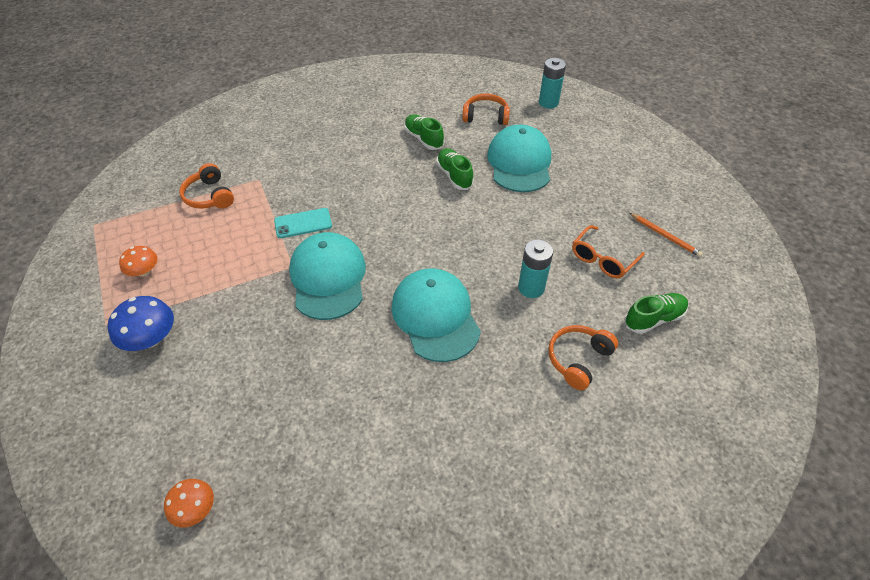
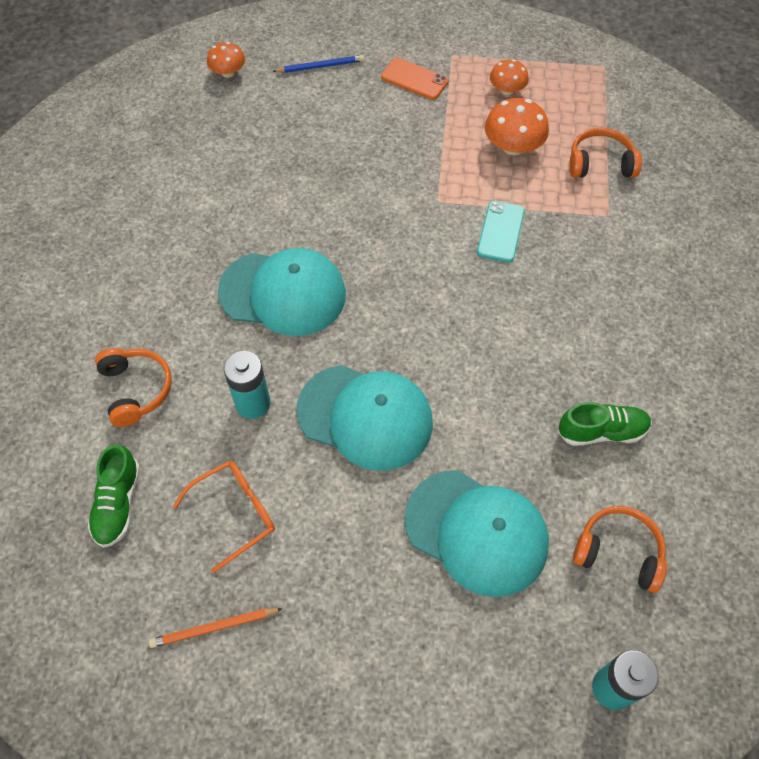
camera: 120 degrees right, 10 degrees up
(151, 338) = (414, 79): blue mushroom -> orange phone
(156, 423) = (320, 66): none -> blue pencil
(212, 245) = (513, 146): none -> orange mushroom
(328, 278) = (400, 224): turquoise cap -> turquoise cap (365, 417)
(454, 176) = (496, 428): green shoe -> none
(485, 117) = (618, 552): orange headphones -> orange headphones turned 105 degrees counterclockwise
(602, 259) = (235, 513): orange glasses -> orange glasses turned 75 degrees clockwise

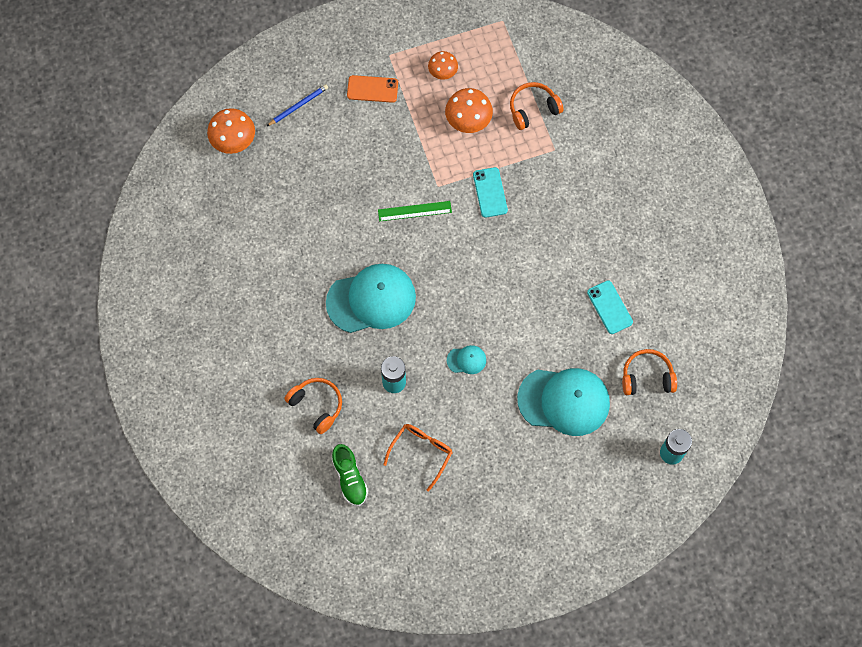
camera: 25 degrees left, 10 degrees up
(214, 628) = (446, 520): orange pencil -> none
(228, 72) = (233, 140): orange mushroom -> orange mushroom, size x1.56
(365, 417) = (466, 360): turquoise cap -> turquoise cap, size x0.43
(394, 217) = (414, 211): none -> green ruler
(602, 431) = (609, 307): green shoe -> turquoise phone

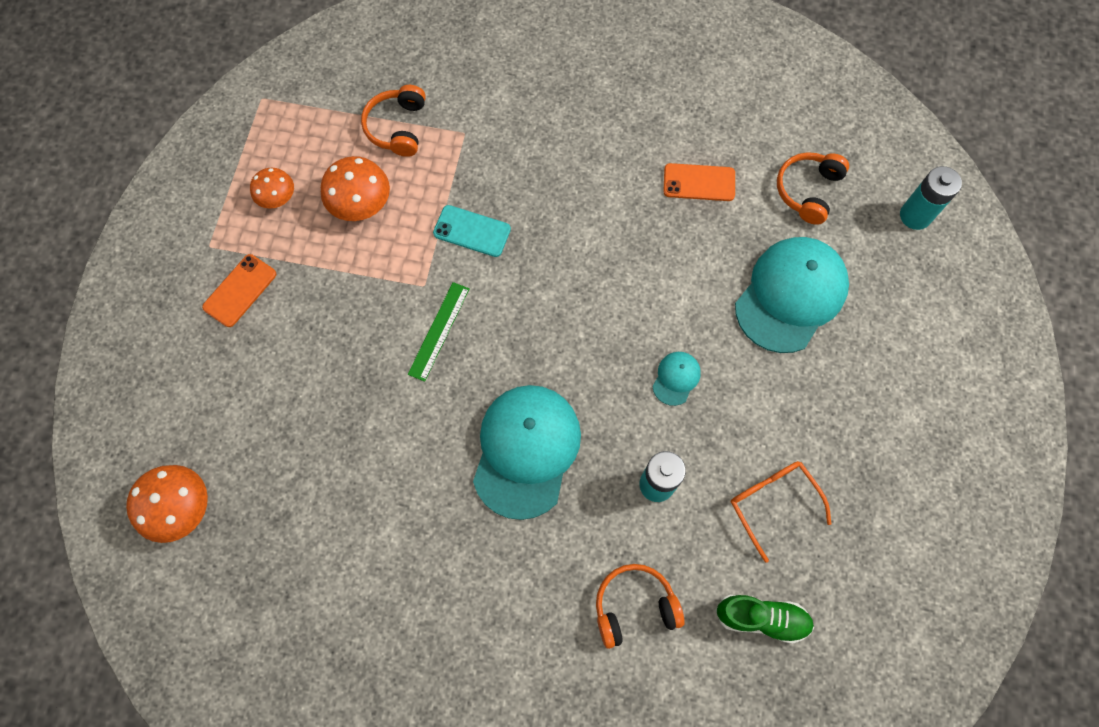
camera: 60 degrees left, 0 degrees up
(298, 106) = (195, 394): blue pencil -> none
(609, 307) = (699, 182): turquoise phone -> orange phone

